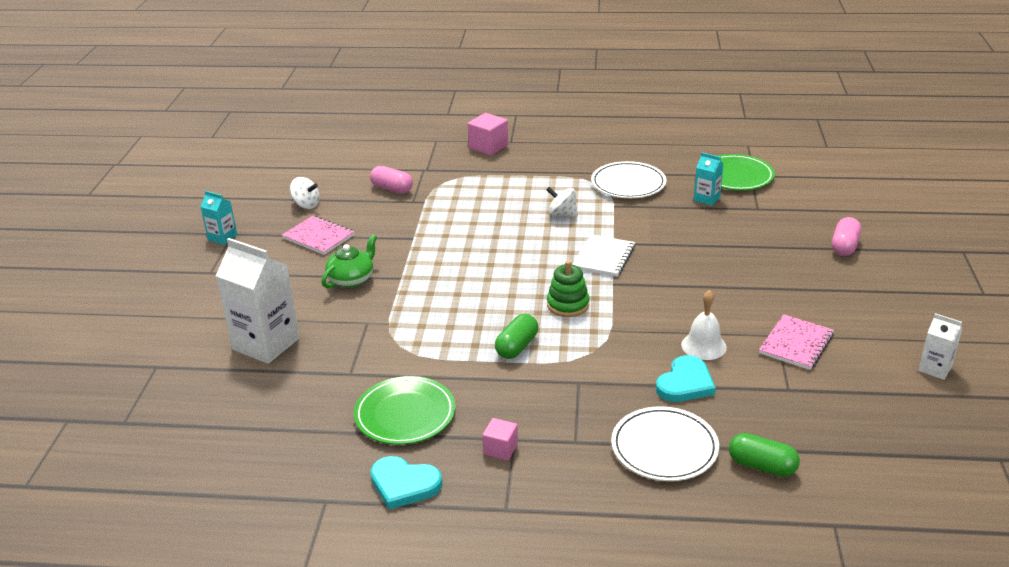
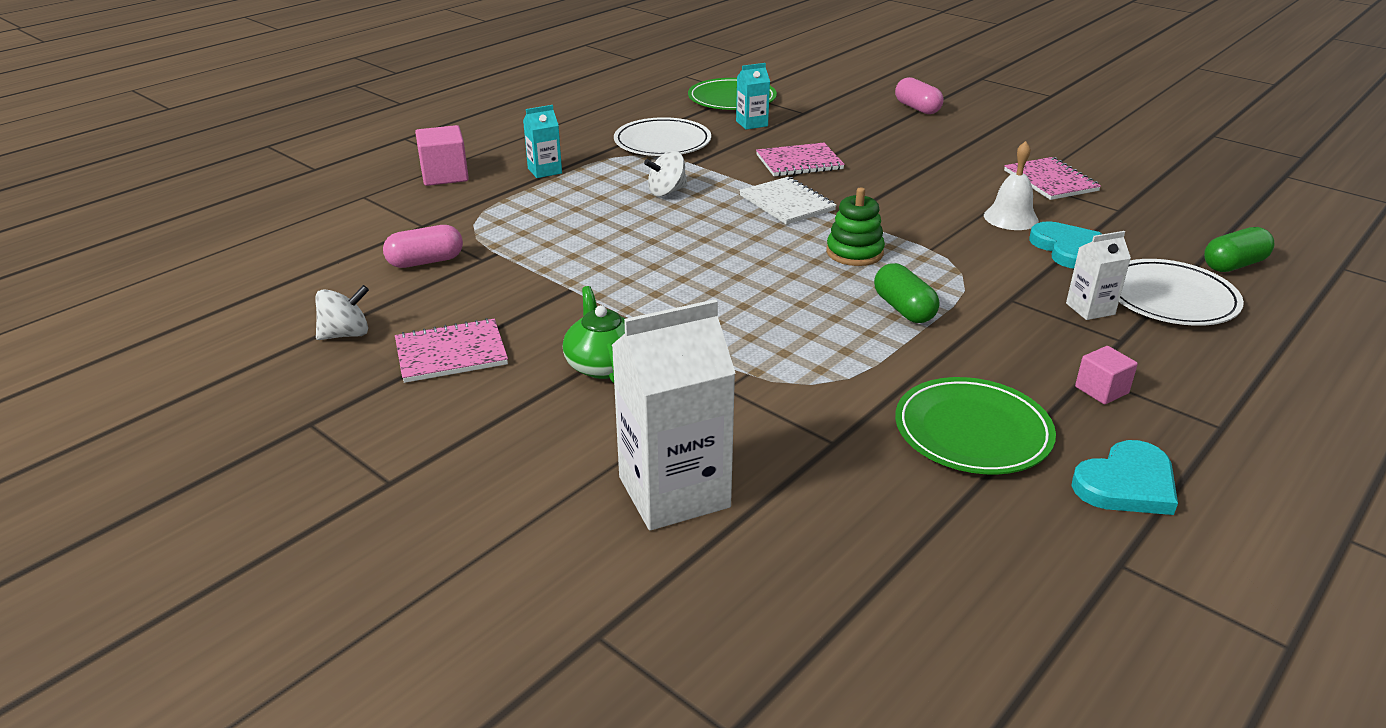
camera: 55 degrees left, 0 degrees up
(222, 237) = (304, 436): turquoise carton -> turquoise carton (544, 171)
(671, 238) = (799, 162): none -> pink notebook
(935, 368) = (1141, 149): white carton -> white carton (1090, 309)

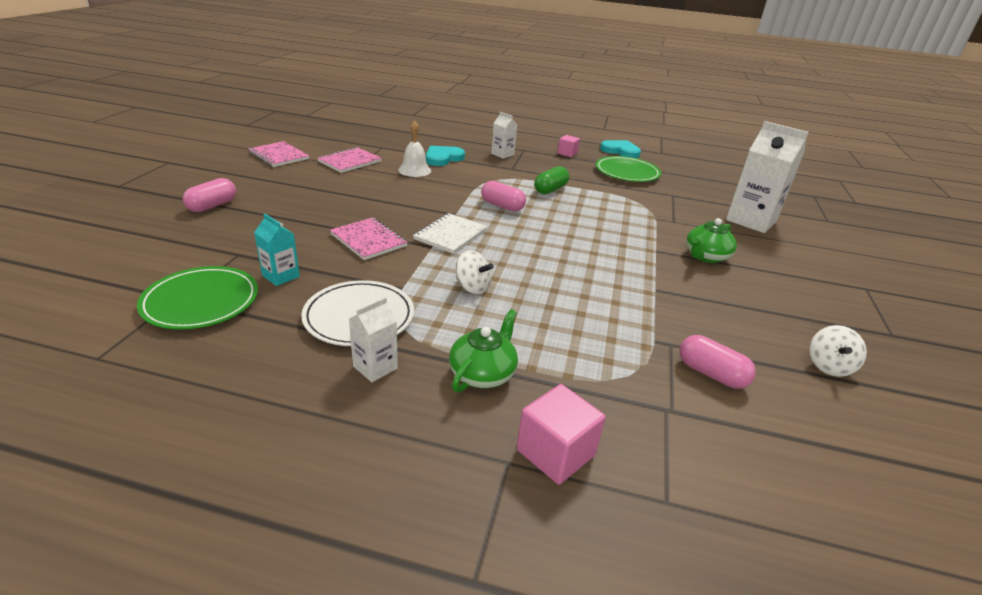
camera: 120 degrees left, 0 degrees up
(346, 334) = (829, 366): white spinning top -> white spinning top turned 105 degrees counterclockwise
(451, 353) = (773, 310): pink notebook -> pink notebook (279, 156)
(544, 171) = (483, 373): turquoise carton -> green teapot
(593, 139) = (375, 367): none -> white carton
(854, 252) = (502, 206): green stacking toy -> pink capsule
(1170, 298) = (475, 141): white plate -> none
(1234, 265) = (428, 130): green capsule -> none

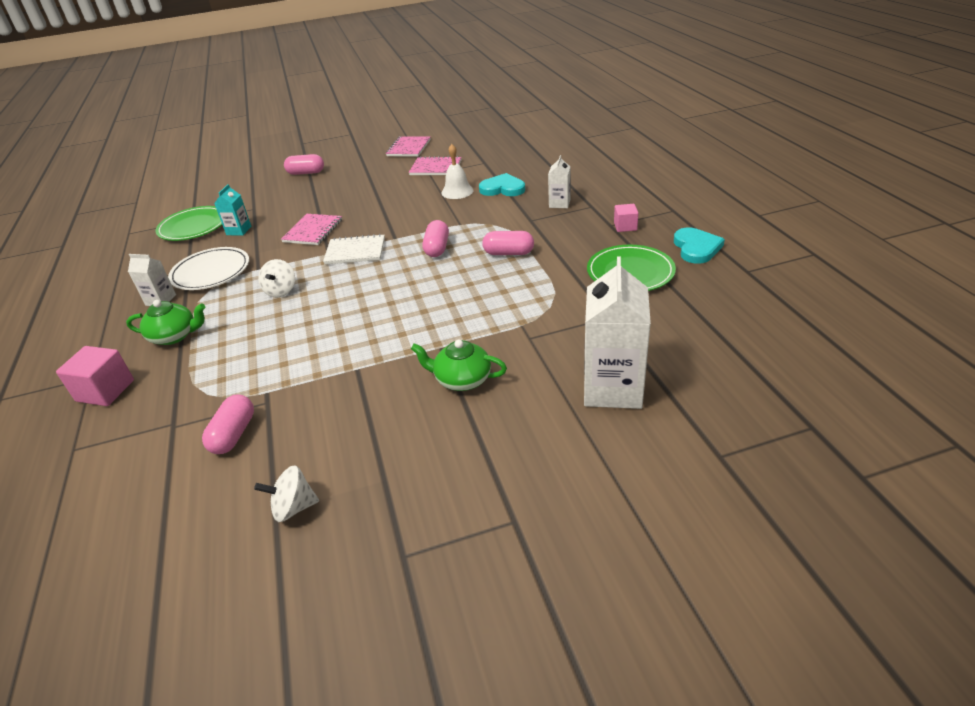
camera: 65 degrees right, 5 degrees up
(550, 190) = (508, 253): green capsule -> pink capsule

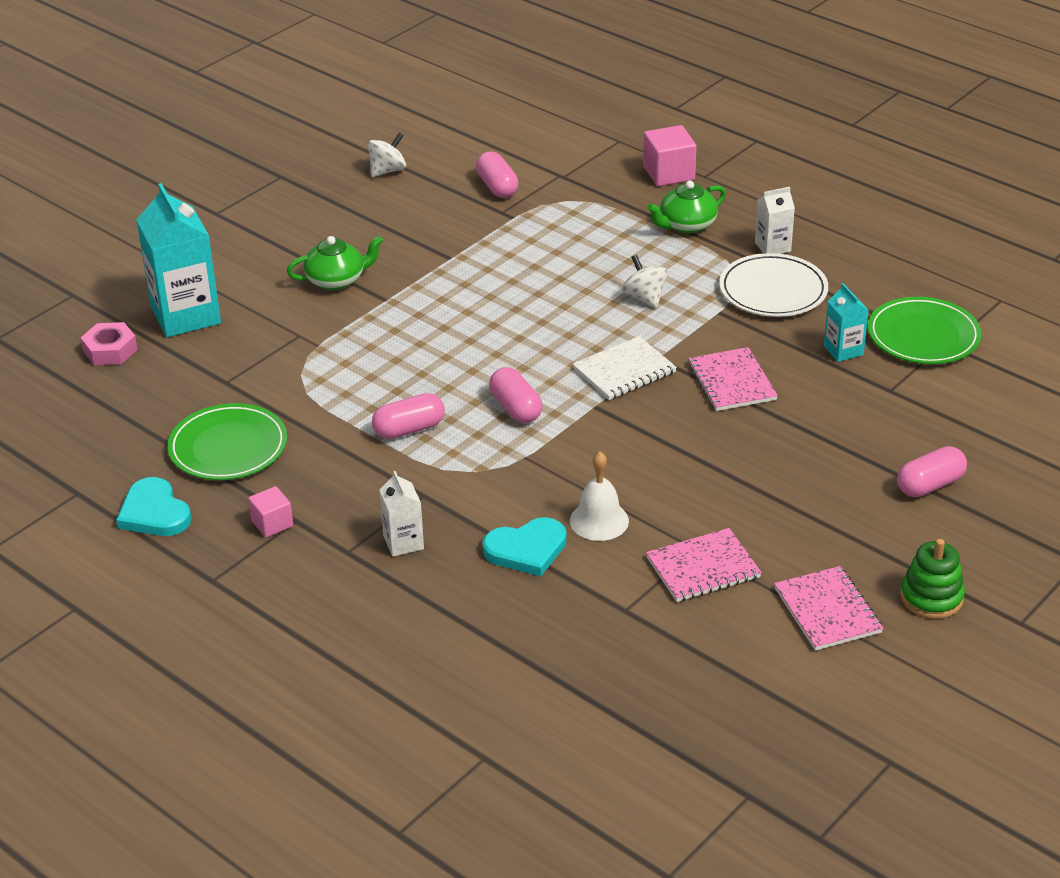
camera: 145 degrees right, 0 degrees up
(367, 144) = (931, 597): none -> green stacking toy
(612, 388) = (186, 315): white carton -> turquoise carton
(695, 375) = (110, 350): none -> pink nut

